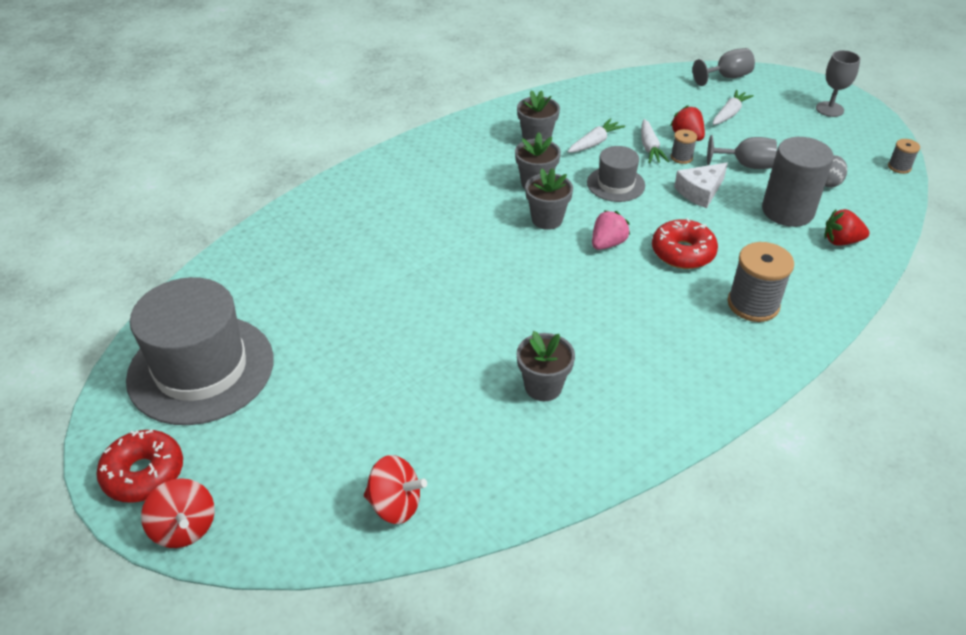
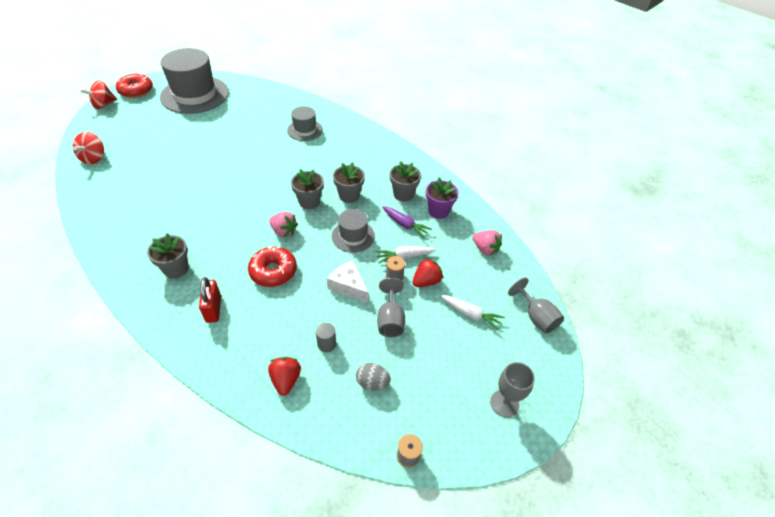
camera: 80 degrees right, 5 degrees up
(368, 221) = (305, 130): none -> grey hat
(543, 387) = (157, 204): grey flower pot -> grey flower pot (176, 269)
(570, 116) = (438, 211): none -> purple flower pot
(594, 143) = (405, 225): white carrot -> purple carrot
(634, 92) = (485, 249): none -> pink strawberry
(753, 304) = (213, 309): grey spool -> red padlock
(787, 211) = (326, 344): grey cylinder -> grey cylinder, size x0.42

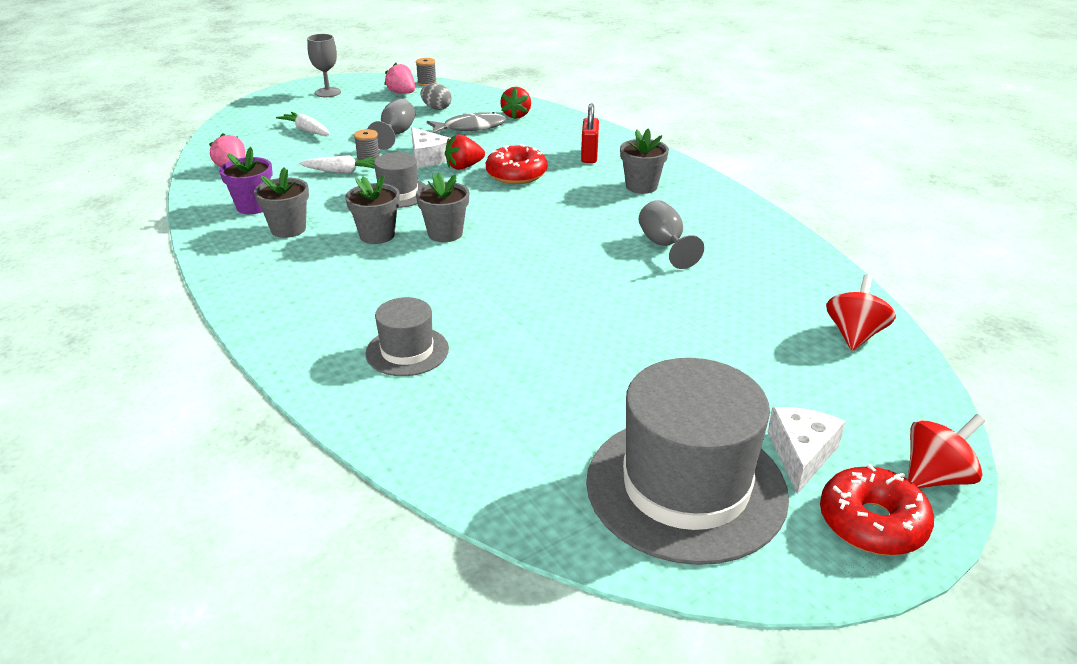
camera: 165 degrees left, 15 degrees down
(149, 107) = (801, 454): none -> white cheese
(284, 231) = (494, 206): pink strawberry -> pink strawberry (402, 93)
(326, 344) = (470, 128): grey cylinder -> grey fish
(405, 225) = (317, 197): purple carrot -> none
(426, 281) = (333, 153): red strawberry -> red strawberry (464, 167)
(536, 317) = (239, 124): grey goblet -> grey goblet (664, 245)

